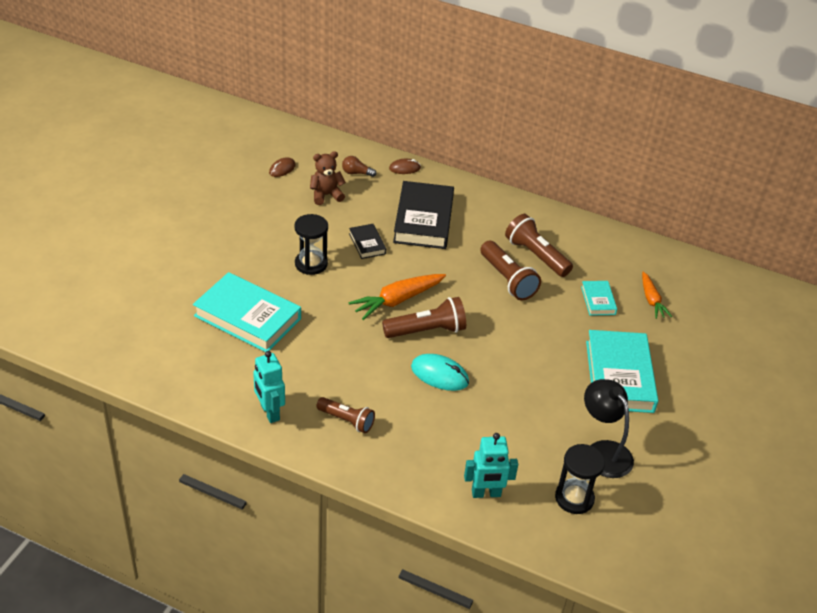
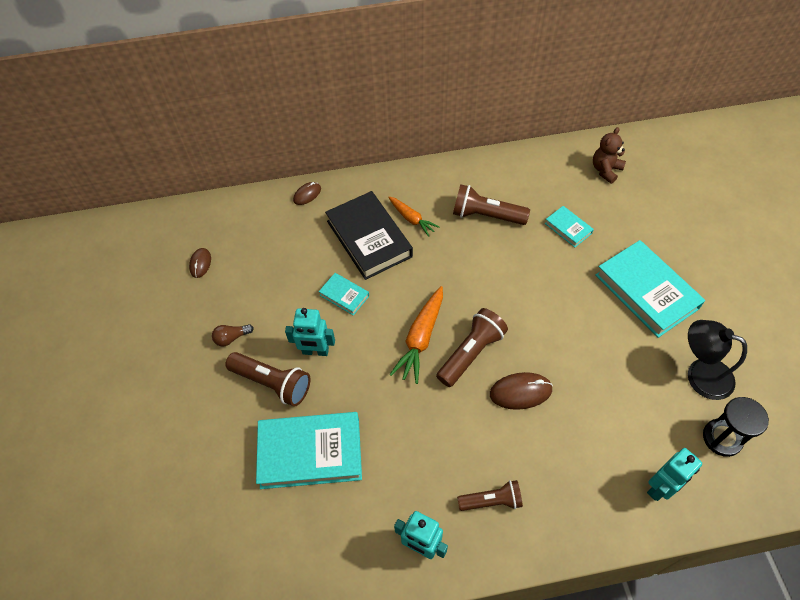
camera: 30 degrees left, 15 degrees up
(311, 264) = (315, 351): black hourglass -> turquoise robot
(326, 195) = (264, 267): brown teddy bear -> brown teddy bear (605, 170)
(356, 173) = (270, 226): brown light bulb -> brown light bulb (232, 338)
(367, 244) = (344, 295): black book -> turquoise book
(439, 375) = (520, 392): turquoise mouse -> brown mouse
(507, 280) = (486, 255): brown flashlight -> brown flashlight (272, 383)
(651, 300) = (603, 201): orange carrot -> orange carrot (411, 219)

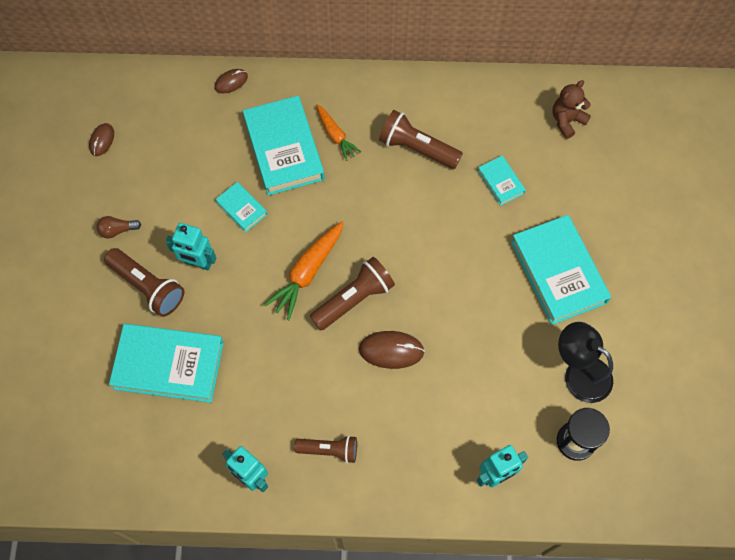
camera: 10 degrees right, 10 degrees up
(369, 238) = (284, 149): black book -> turquoise book

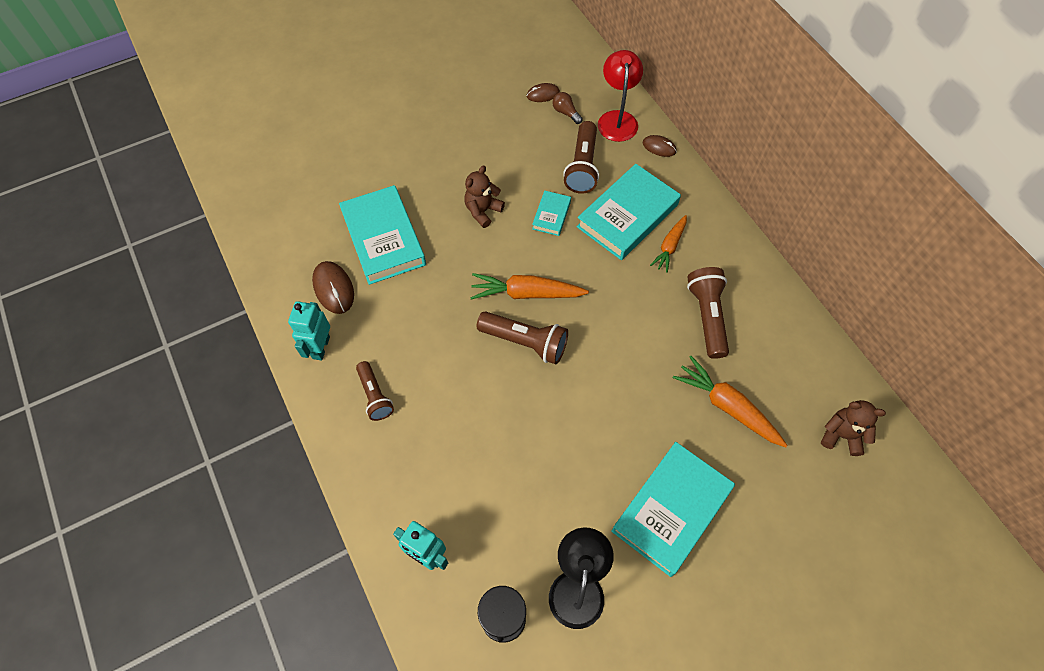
camera: 60 degrees right, 5 degrees down
(117, 230) = (475, 144): brown light bulb -> brown light bulb (566, 113)
(148, 287) = (440, 189): brown flashlight -> brown flashlight (582, 166)
(176, 96) = (617, 119): none -> red lamp
(198, 263) = (483, 211): turquoise robot -> brown teddy bear
(391, 350) = (496, 398): brown mouse -> brown mouse (333, 288)
(501, 182) = (727, 407): turquoise book -> orange carrot

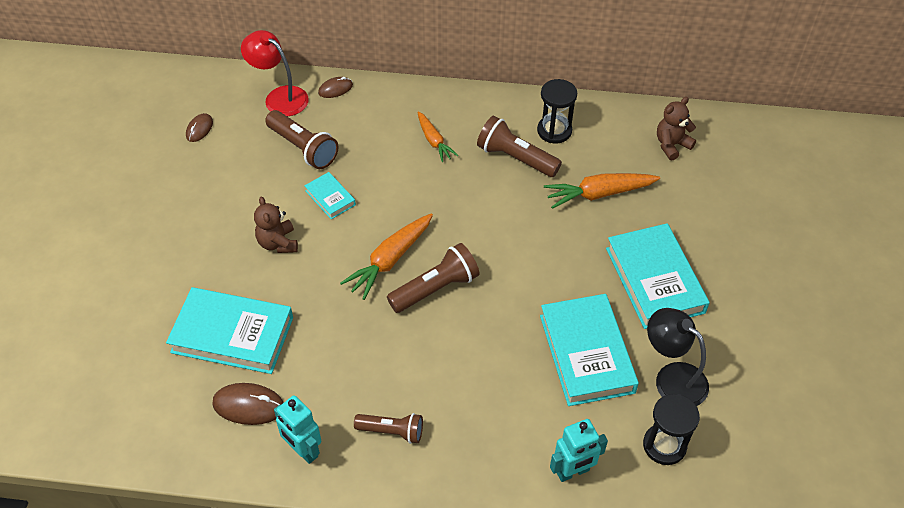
camera: 55 degrees left, 10 degrees down
(566, 113) = (236, 126): brown light bulb -> none
(627, 216) = (380, 149): turquoise book -> turquoise book (587, 353)
(765, 328) = (554, 131): none -> black hourglass

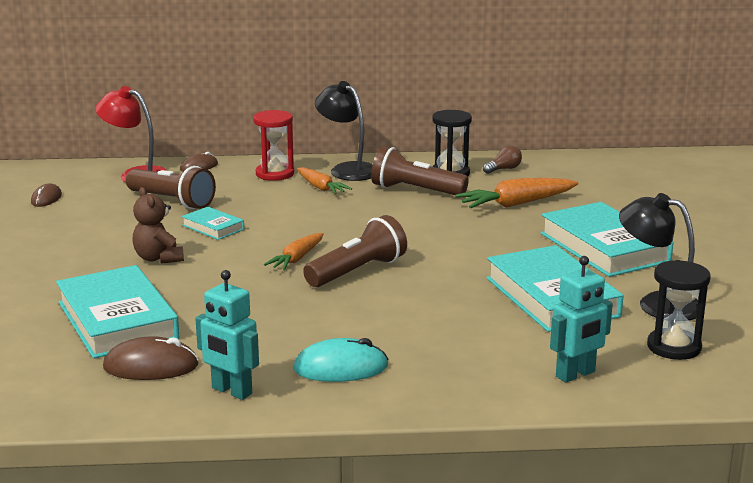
camera: 10 degrees left, 30 degrees down
(232, 334) = (117, 320): turquoise book -> turquoise book turned 60 degrees clockwise
(390, 260) = (297, 258): orange carrot -> orange carrot, size x0.64
(392, 431) = (340, 368): brown flashlight -> turquoise mouse
(399, 111) = (275, 174): none -> red hourglass
(464, 111) = (347, 169): none -> black lamp
(604, 129) = (503, 169): none -> brown light bulb
(671, 145) = (579, 173): brown teddy bear -> none

